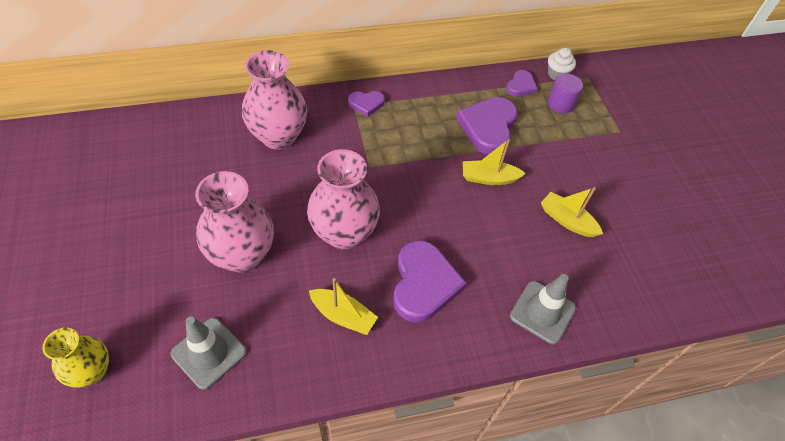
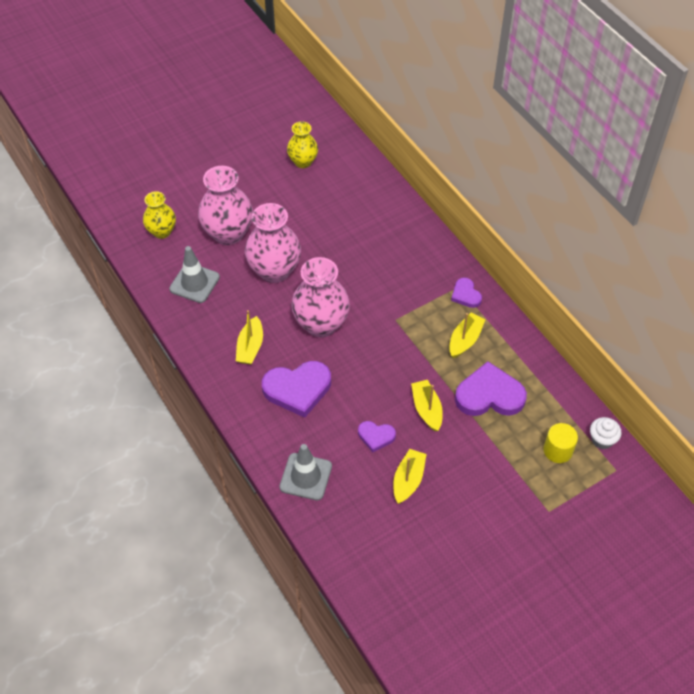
camera: 75 degrees right, 0 degrees up
(96, 175) = (303, 162): none -> yellow vase
(279, 136) = (395, 249): pink vase -> pink vase (228, 233)
(419, 122) = (465, 340): none -> yellow boat
(521, 86) = (563, 410): purple heart -> purple heart (376, 436)
(560, 104) = (558, 450): purple cylinder -> yellow cylinder

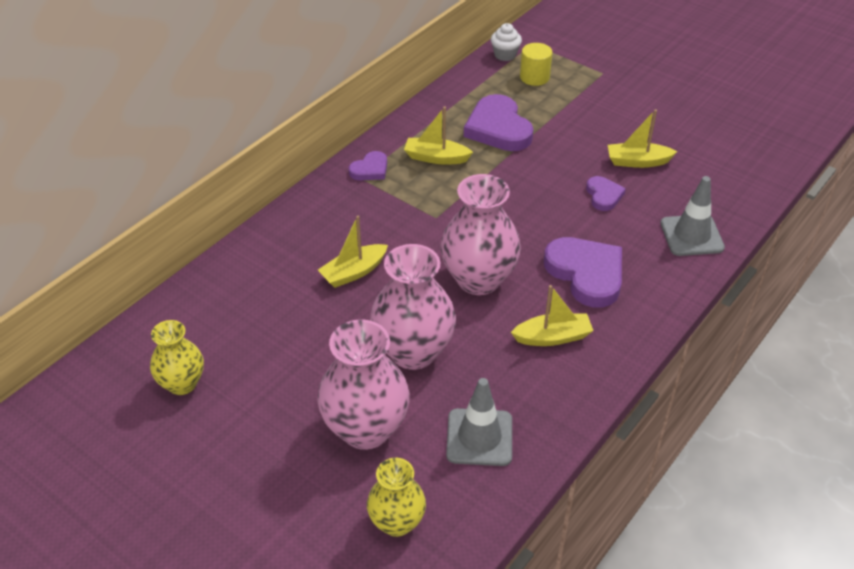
camera: 110 degrees left, 10 degrees down
(427, 409) = (544, 167): yellow boat -> yellow boat (353, 272)

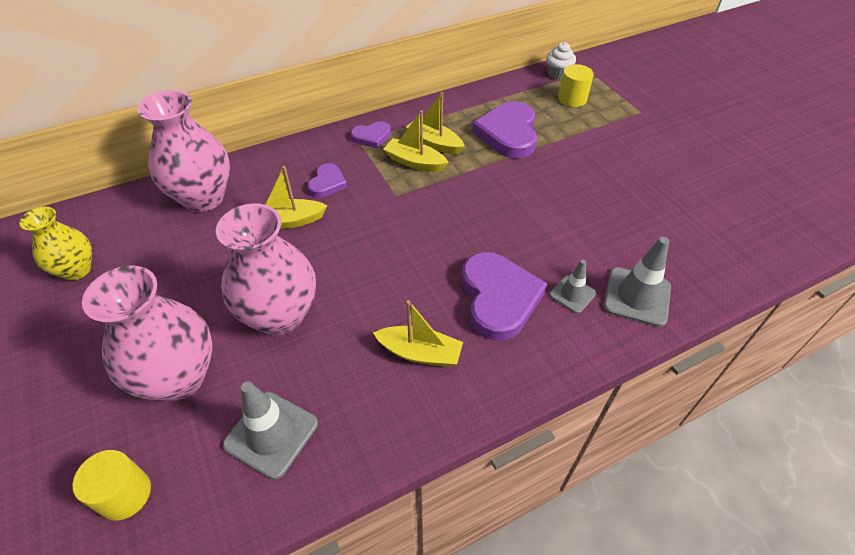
camera: 25 degrees right, 5 degrees up
(397, 522) = (125, 494): yellow vase -> yellow cylinder
(478, 279) = (391, 266): pink vase -> pink vase (203, 198)
(603, 195) = (568, 225): purple heart -> purple heart (327, 183)
(637, 161) = (624, 202): yellow boat -> yellow boat (415, 162)
(642, 250) = (572, 294): none -> grey traffic cone

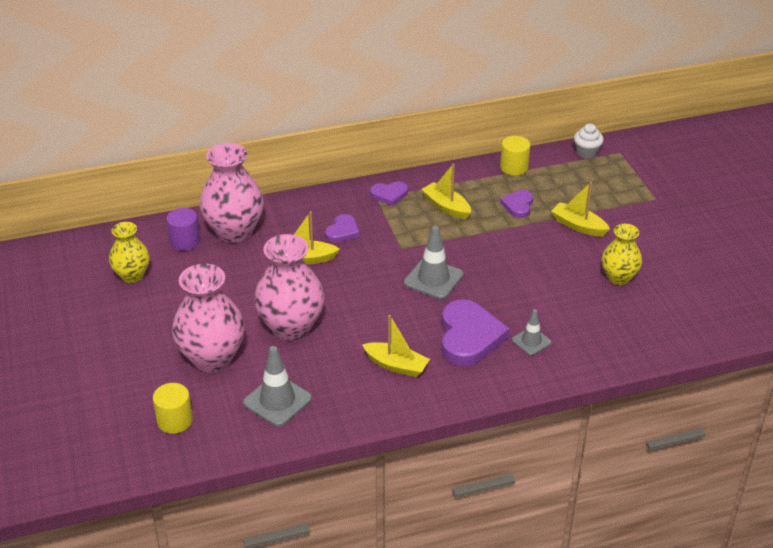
camera: 10 degrees right, 10 degrees down
(144, 217) = (185, 241): none -> purple cylinder
(415, 162) = (424, 222): yellow boat -> yellow boat (578, 226)
(508, 133) = (518, 205): purple heart -> purple heart, size x0.53
(572, 99) = (592, 179): yellow cylinder -> yellow cylinder (514, 167)
(637, 296) = (585, 349): grey traffic cone -> grey traffic cone (433, 279)
(639, 201) = (618, 277): none -> yellow vase

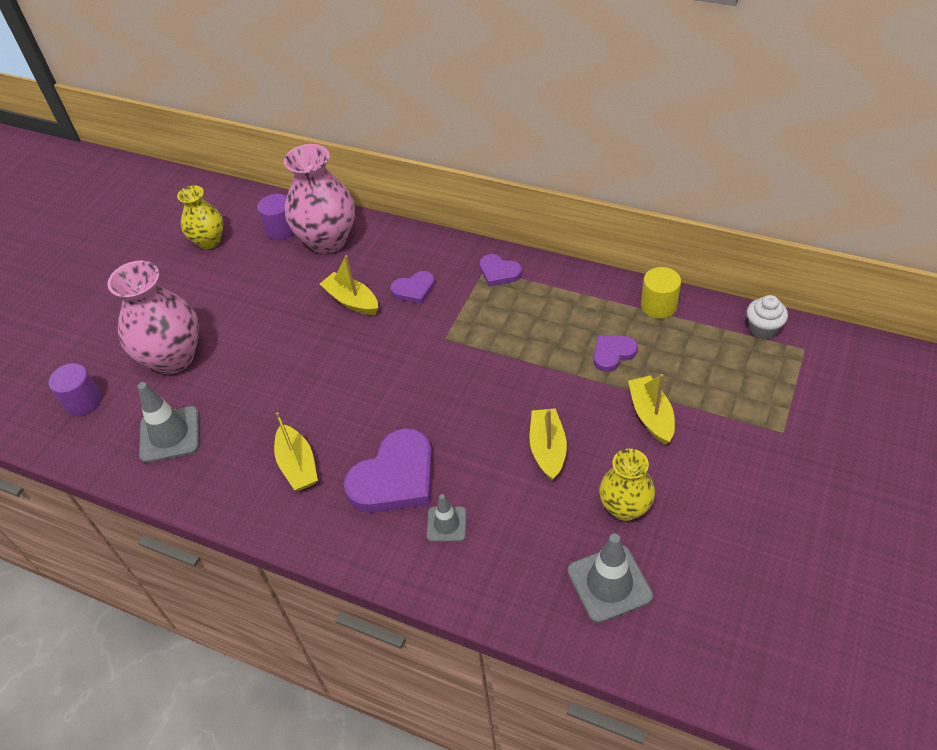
camera: 45 degrees right, 10 degrees up
(175, 420) = (83, 401): yellow cylinder -> purple cylinder
(291, 327) = (262, 366): pink vase -> none
(433, 279) = (435, 390): grey traffic cone -> grey traffic cone (609, 583)
(446, 207) = (538, 315): yellow boat -> yellow boat (547, 449)

